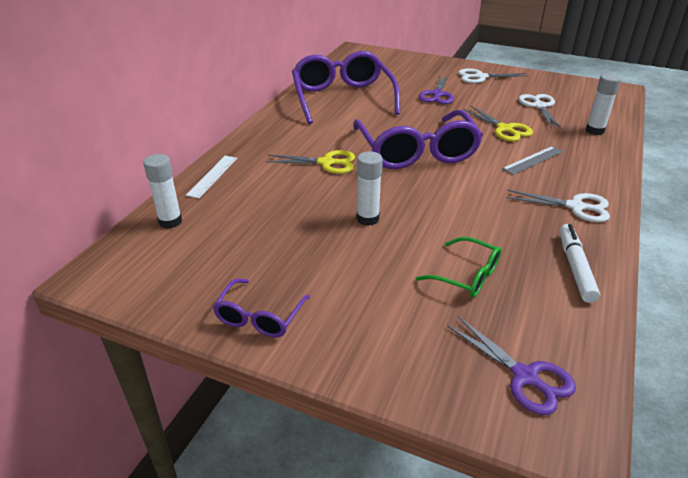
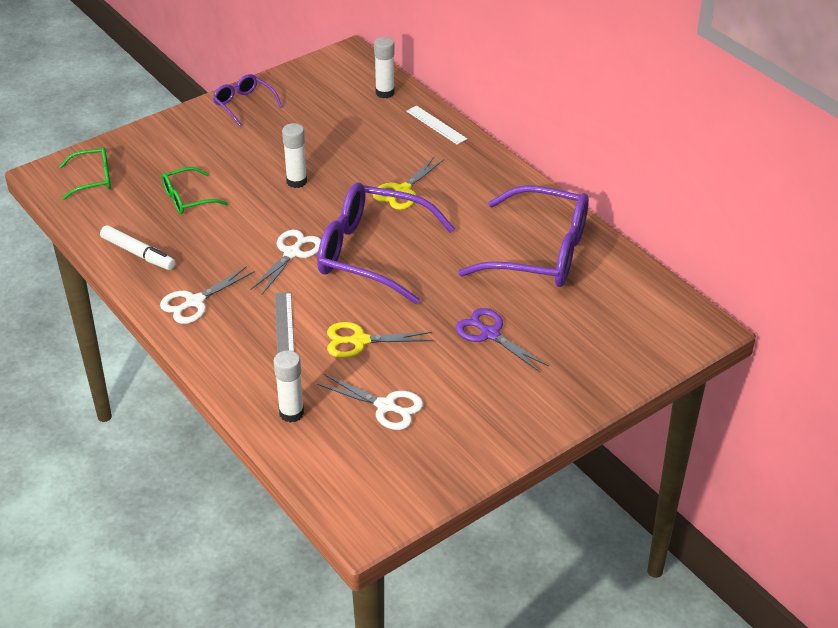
camera: 120 degrees right, 5 degrees up
(480, 77) = (513, 404): white scissors -> white scissors (292, 253)
(525, 377) = (93, 179): purple scissors -> green glasses

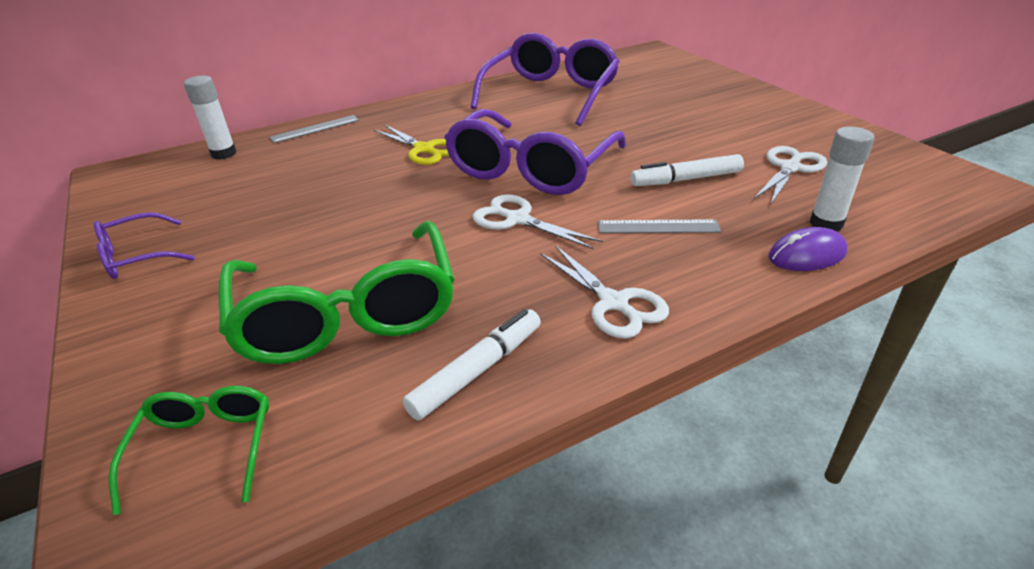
camera: 80 degrees left, 5 degrees down
(187, 199) = (348, 314): green glasses -> green glasses, size x2.03
(248, 396) = (806, 255): none -> purple mouse
(296, 181) = (364, 214): white glue stick -> none
(359, 341) = (686, 179): yellow scissors -> white marker
(436, 125) = (315, 129): white ruler -> grey ruler
(490, 334) = (667, 117): purple scissors -> none

